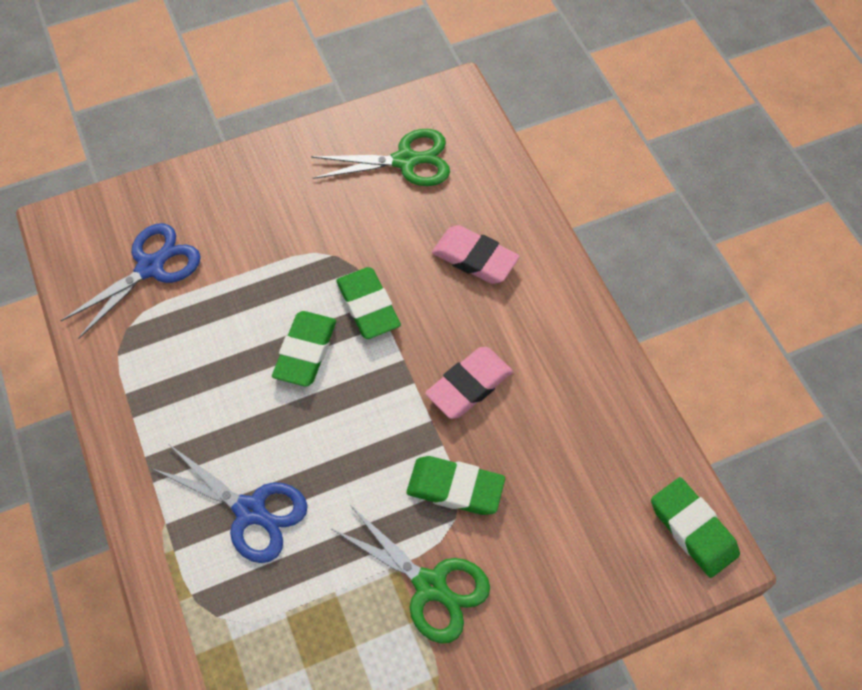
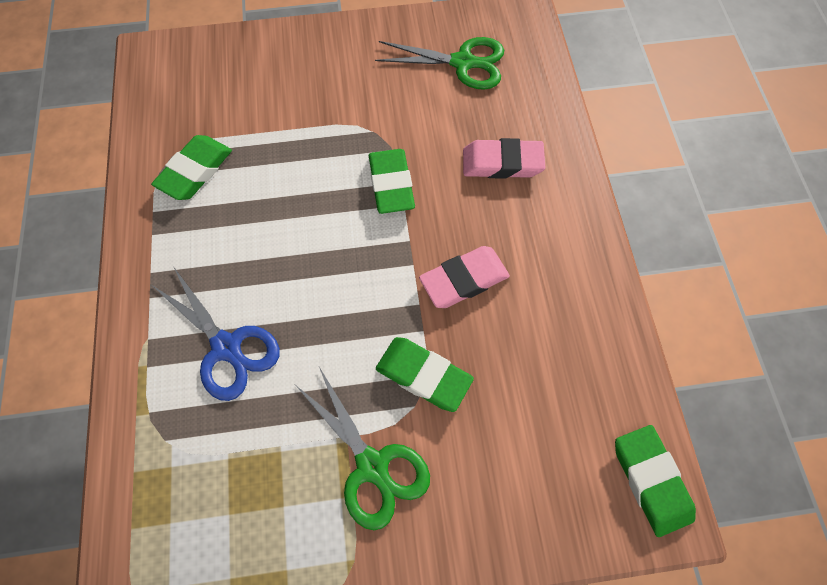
camera: 15 degrees right, 5 degrees up
(150, 267) = (210, 107): blue scissors -> none
(305, 351) = (322, 212): green eraser -> green eraser (195, 171)
(474, 258) = (502, 163): pink eraser -> pink eraser turned 45 degrees counterclockwise

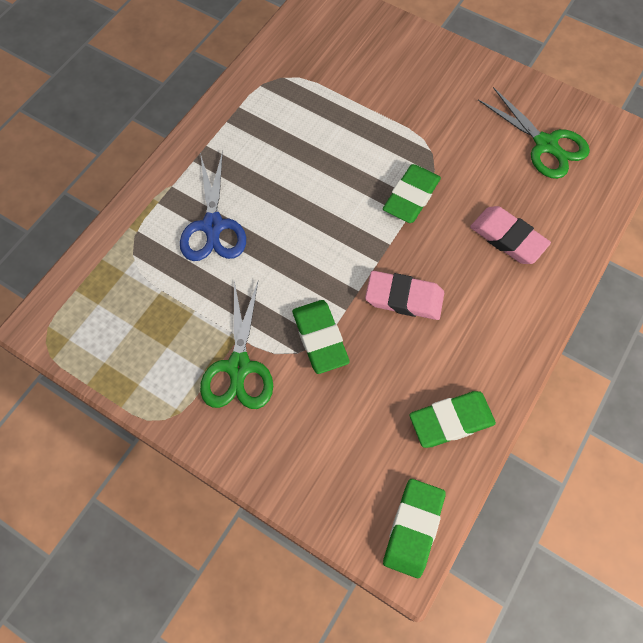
camera: 40 degrees right, 0 degrees up
(195, 171) = (287, 98): green eraser -> green eraser (451, 420)

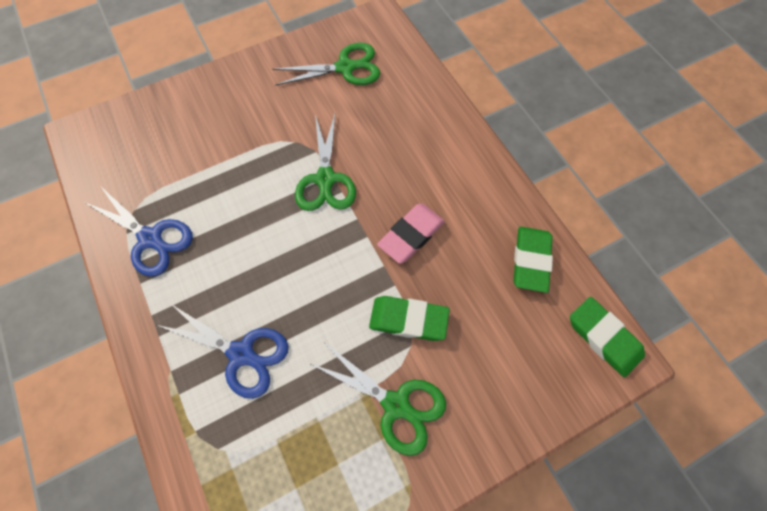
camera: 60 degrees left, 0 degrees up
(267, 104) = (150, 238): none -> blue scissors
(411, 197) = (325, 179): green eraser -> green scissors
(507, 238) = (405, 136): pink eraser -> none

